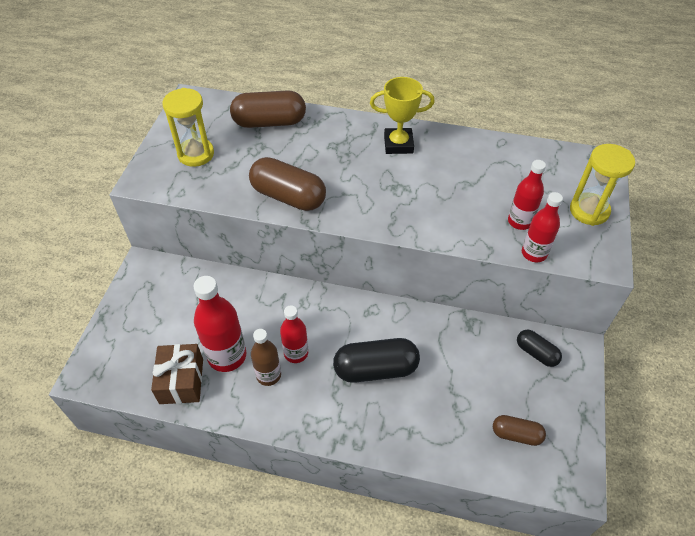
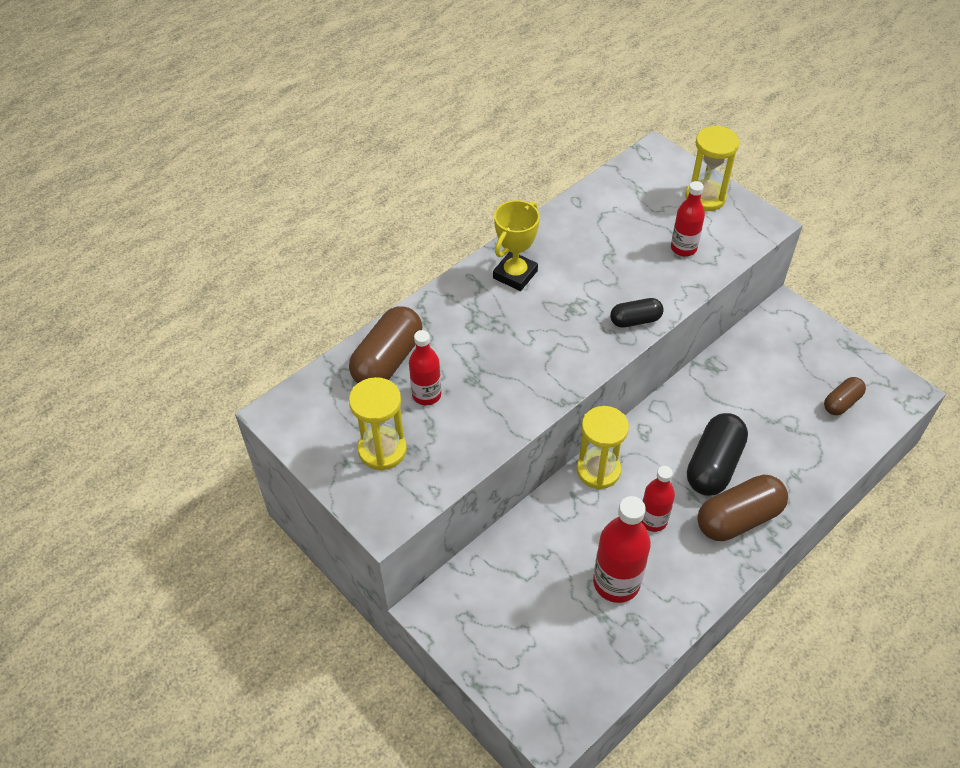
camera: 55 degrees left, 0 degrees up
(181, 381) = (620, 639): brown gift -> none
(268, 375) = (664, 557): brown bottle -> none
(288, 196) = (517, 399): brown capsule -> brown capsule (738, 518)
(315, 299) = (598, 470): none -> yellow hourglass
(534, 253) = (726, 261): red bottle -> red bottle (426, 395)
(536, 353) = (772, 339): black capsule -> black capsule (635, 320)

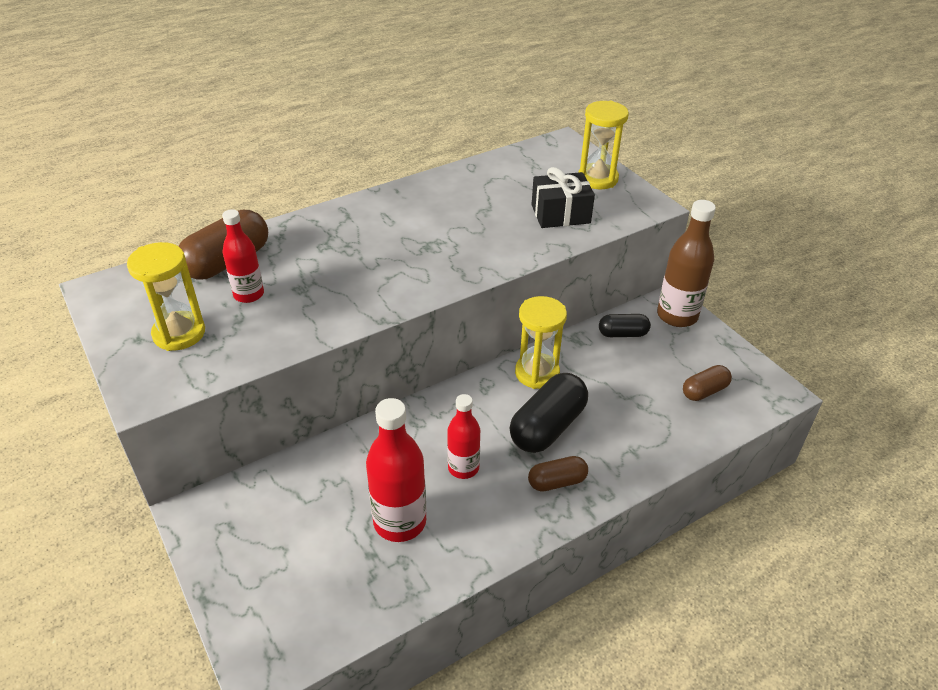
camera: 10 degrees right, 10 degrees down
(515, 274) = (385, 213): yellow trophy -> none
(598, 470) = (424, 412): yellow hourglass -> yellow hourglass (537, 373)
(635, 320) = (487, 263): black capsule -> black capsule (622, 334)
(683, 248) = (560, 214): red bottle -> black gift
(738, 518) = (557, 482): brown capsule -> brown capsule, size x0.57
(797, 323) = (677, 316): none -> brown bottle

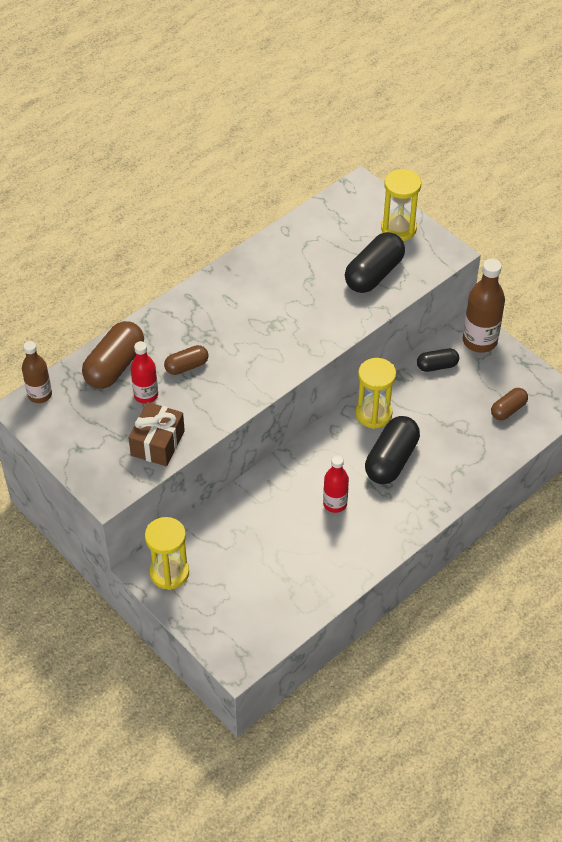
camera: 10 degrees left, 10 degrees up
(126, 278) = (40, 395): none -> brown bottle
(179, 333) = (108, 438): yellow hourglass -> yellow hourglass (169, 572)
(237, 347) = (158, 443): none -> brown gift
(400, 522) = (299, 552): red bottle -> none
(557, 482) = (406, 503): brown capsule -> brown capsule (186, 366)
(560, 214) = (374, 274): black gift -> black capsule

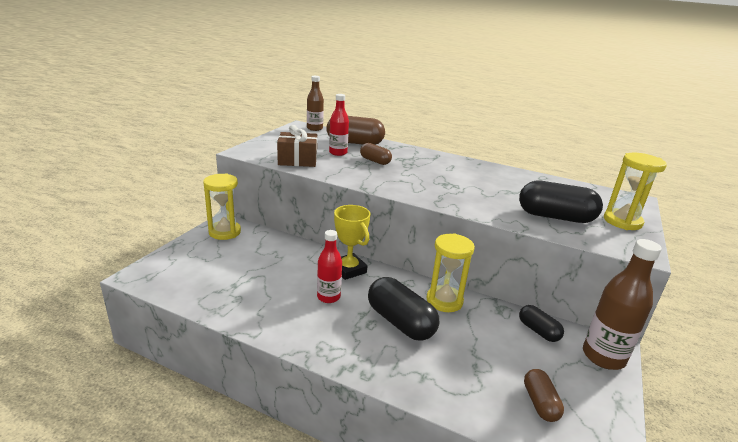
camera: 65 degrees right, 25 degrees down
(294, 473) = (349, 270): none -> yellow trophy
(391, 460) = (400, 322): black capsule -> black capsule turned 45 degrees clockwise
(508, 410) = (540, 403): brown capsule -> brown capsule turned 60 degrees clockwise

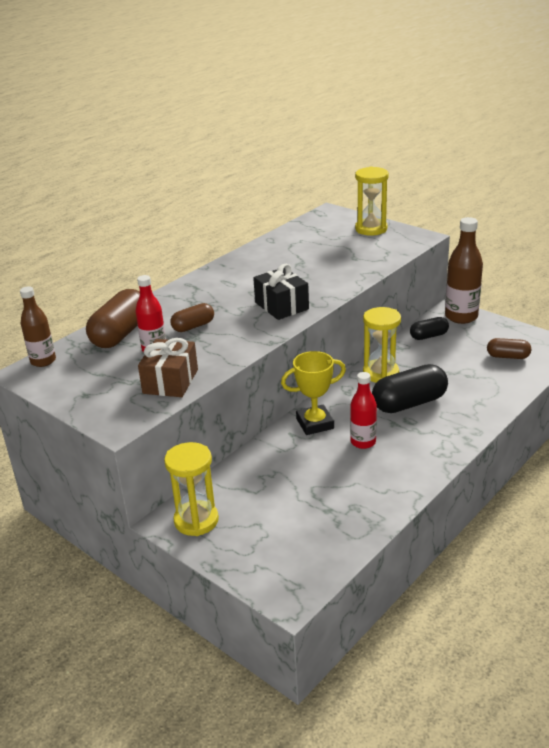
camera: 70 degrees left, 5 degrees up
(425, 188) = (281, 306): none -> black gift
(555, 217) = (358, 254): black capsule -> none

